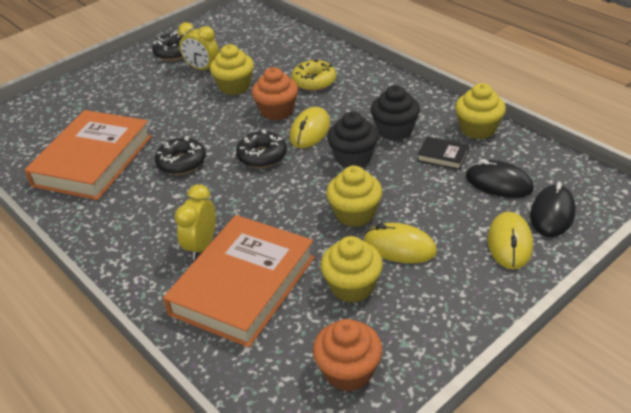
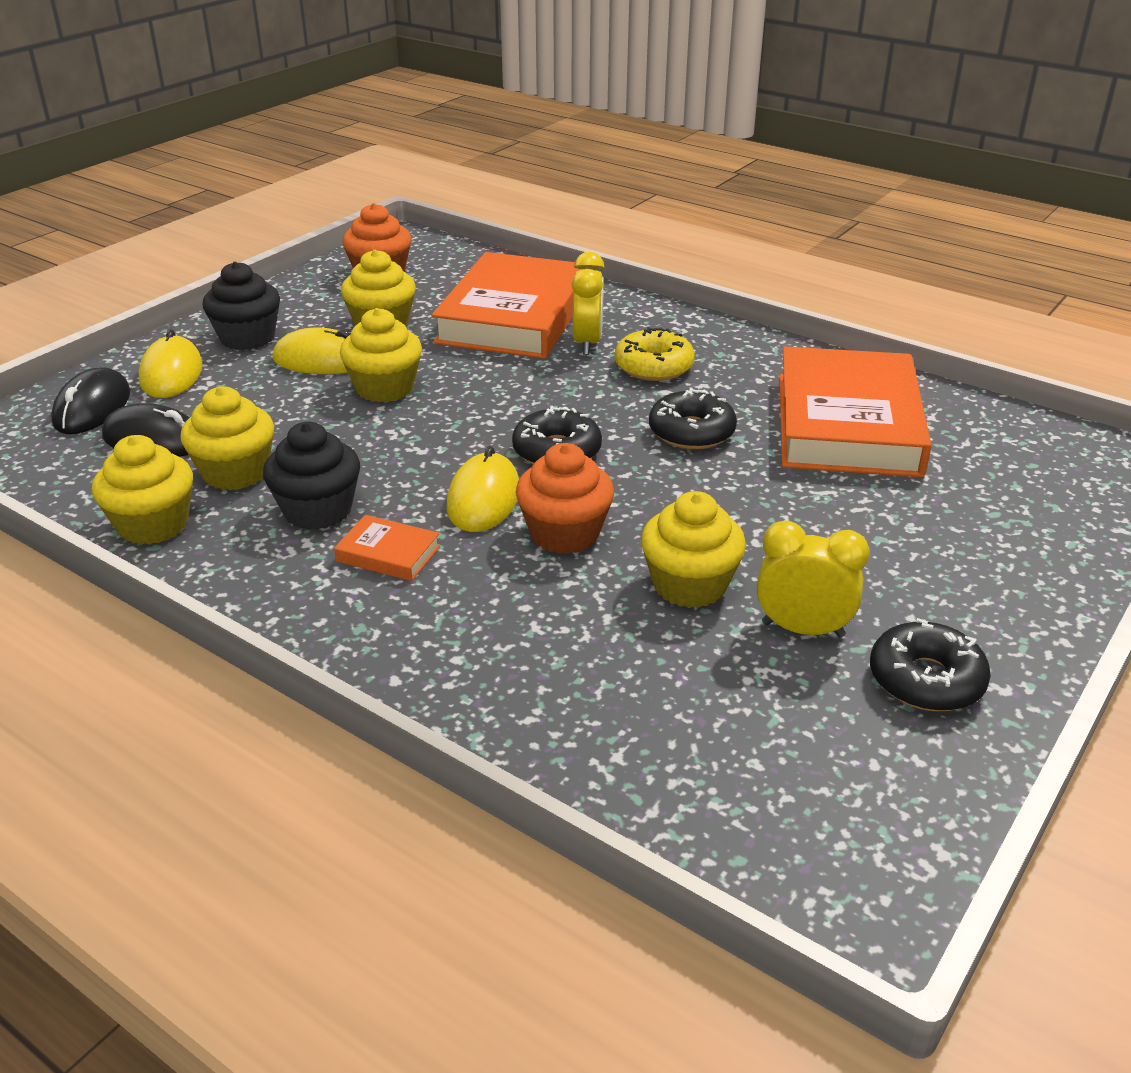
camera: 165 degrees right, 5 degrees down
(314, 81) = (506, 612): yellow donut -> yellow donut (653, 366)
(353, 158) = (394, 459): black cupcake -> black cupcake (247, 338)
(360, 107) = (388, 554): none -> orange book
(442, 156) = (235, 472): black book -> yellow cupcake

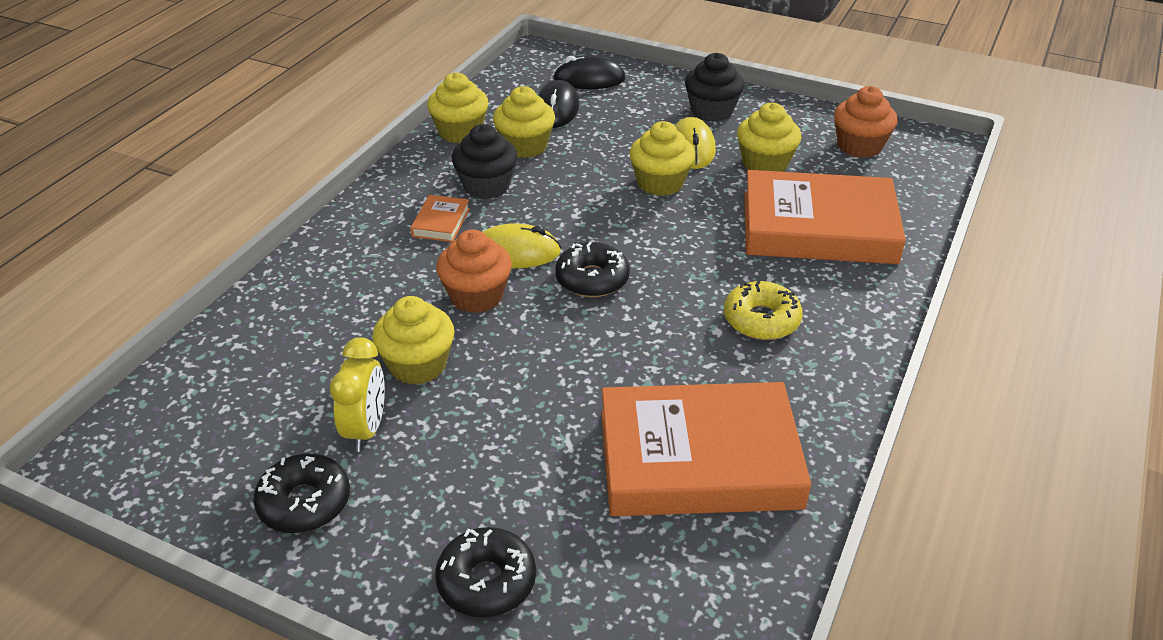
camera: 80 degrees right, 5 degrees up
(171, 374) = (645, 95): yellow mouse -> none
(587, 343) = (788, 275): yellow clock -> none
(691, 432) = (647, 352): black donut -> black donut (486, 581)

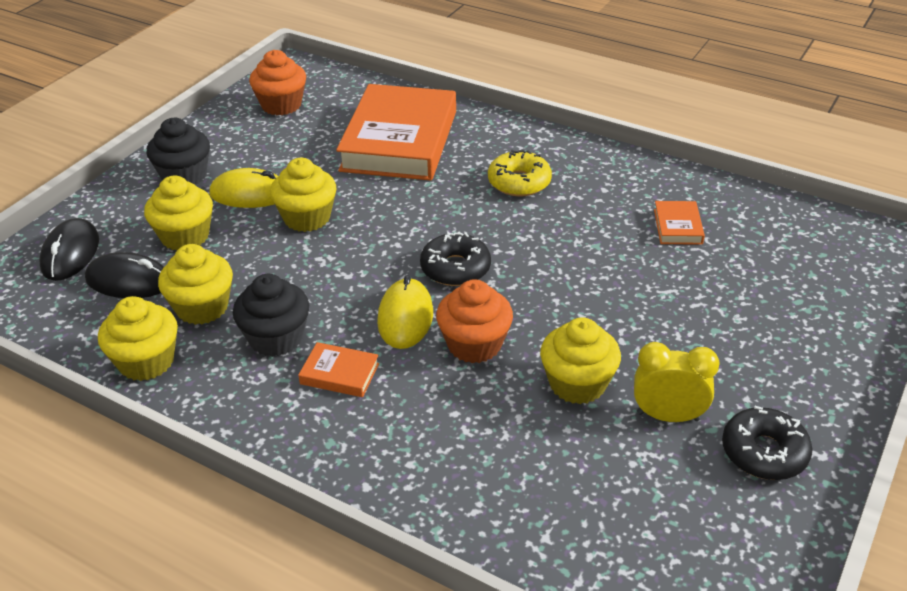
camera: 85 degrees left, 0 degrees up
(486, 581) = (818, 336): black donut -> none
(699, 459) = (677, 226): orange book -> orange book, size x0.40
(765, 163) = (292, 155): yellow cupcake -> yellow cupcake (185, 236)

